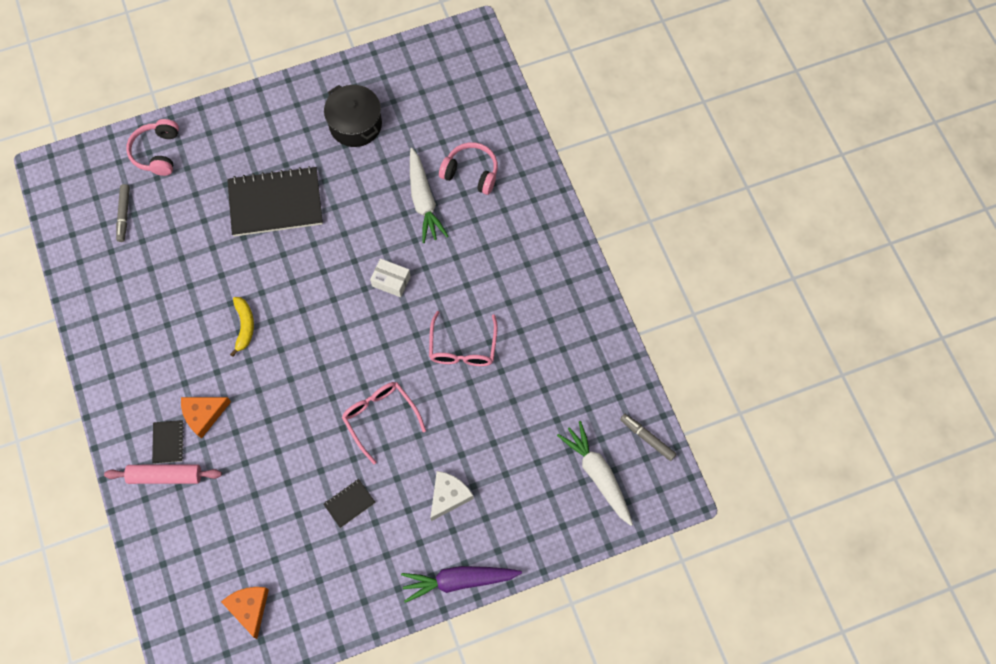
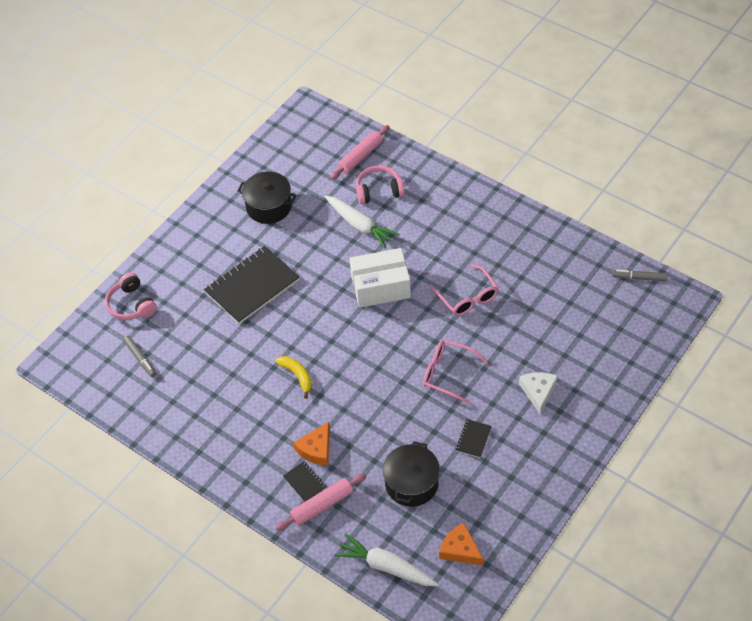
camera: 30 degrees left, 15 degrees down
(259, 510) = (411, 483): none -> black pot
(391, 281) = (380, 287): white box -> white box, size x1.93
(459, 581) = (591, 438): purple carrot -> none
(483, 122) = (360, 156): none -> pink rolling pin
(597, 475) = (626, 318): white carrot -> white carrot (386, 566)

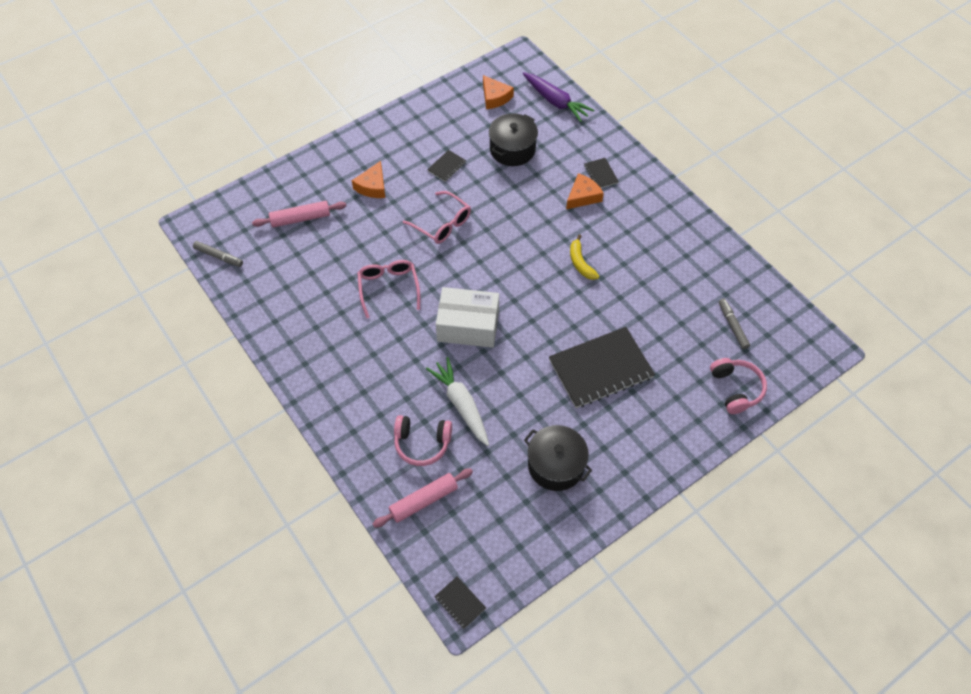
camera: 165 degrees left, 5 degrees up
(309, 110) = (460, 603): none -> black notebook
(322, 505) = (591, 154): pink rolling pin -> pink rolling pin (301, 219)
(386, 566) = (555, 102): white carrot -> purple carrot
(538, 392) = (372, 186): white cheese -> orange cheese

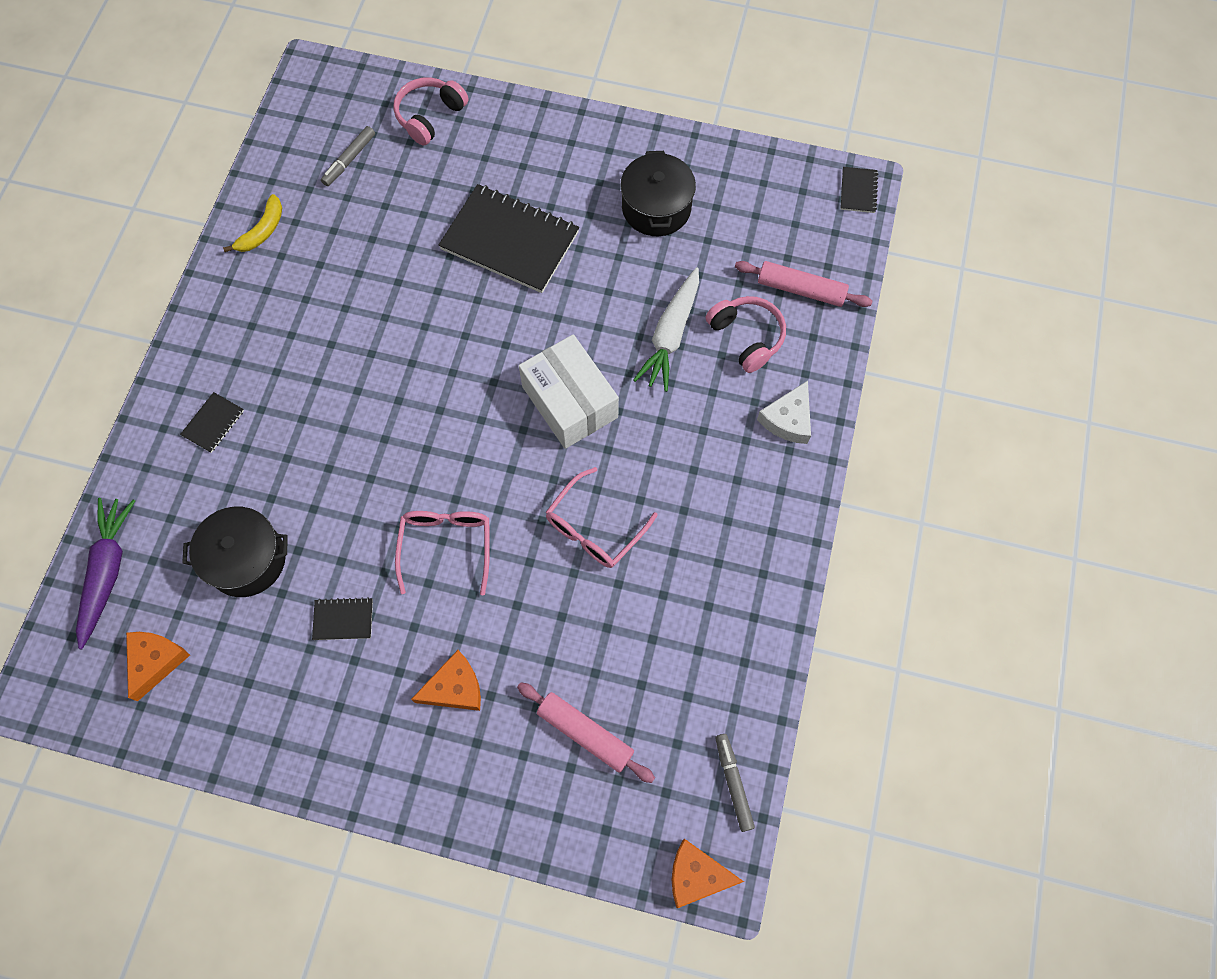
camera: 130 degrees left, 10 degrees up
(353, 422) = (788, 419): none -> white cheese
(580, 263) = (380, 351): yellow banana -> yellow banana (262, 231)
(583, 196) = (269, 418): orange cheese -> orange cheese (697, 875)

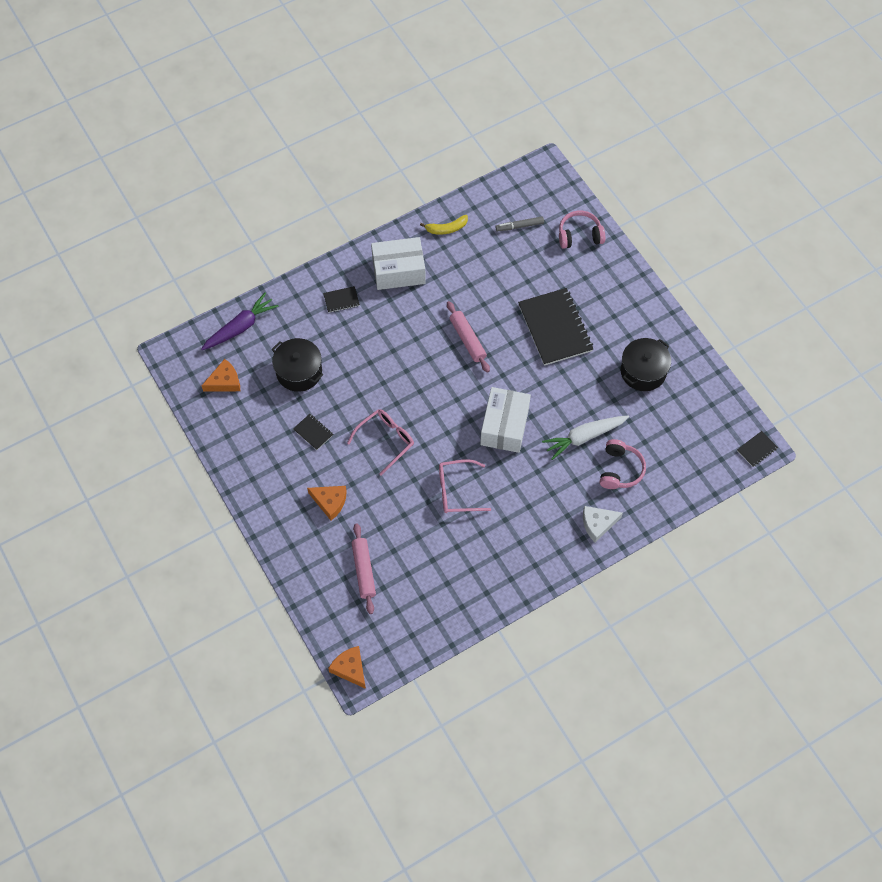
camera: 45 degrees right, 5 degrees down
(253, 328) = (398, 271): none -> white box
(733, 783) = (403, 649): grey marker -> none
(801, 289) = (672, 471): pink rolling pin -> pink rolling pin (467, 339)

